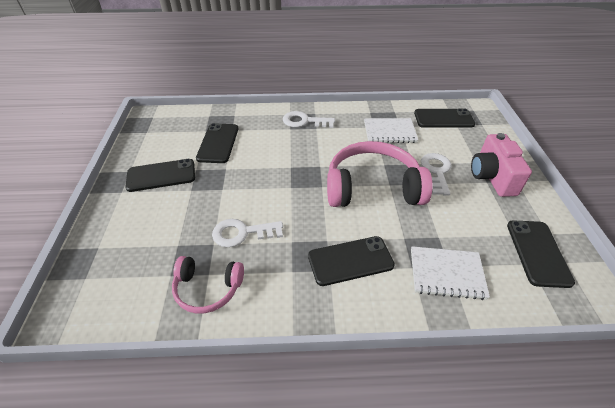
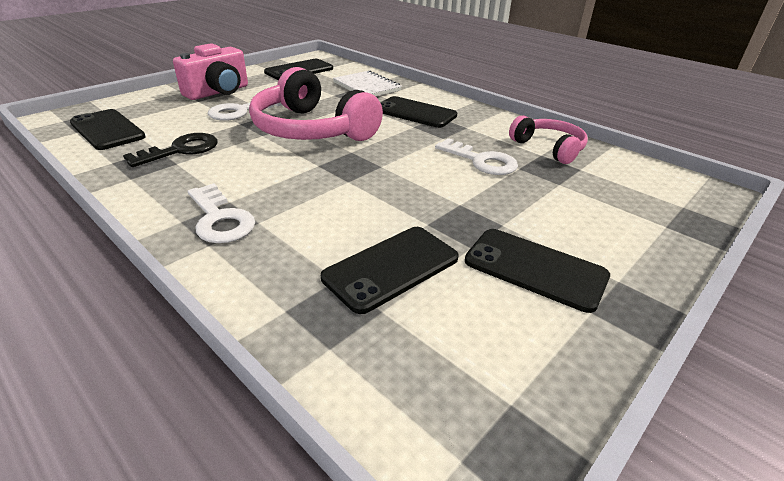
camera: 135 degrees left, 10 degrees down
(389, 132) = (181, 150): white notebook -> black key

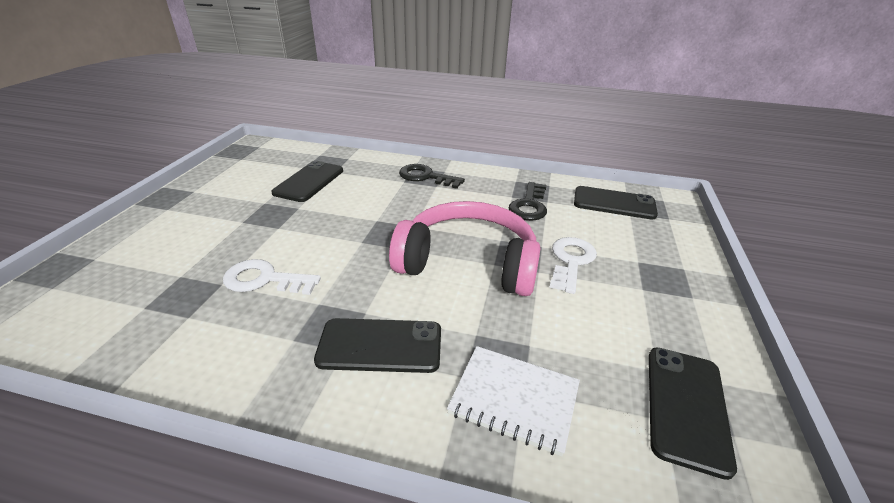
camera: 150 degrees right, 0 degrees up
(218, 92) = (654, 284): pink camera -> none
(220, 219) = (426, 177): white key -> black key
(535, 269) = (222, 201): black phone -> none
(548, 148) = (173, 334): pink headphones -> none

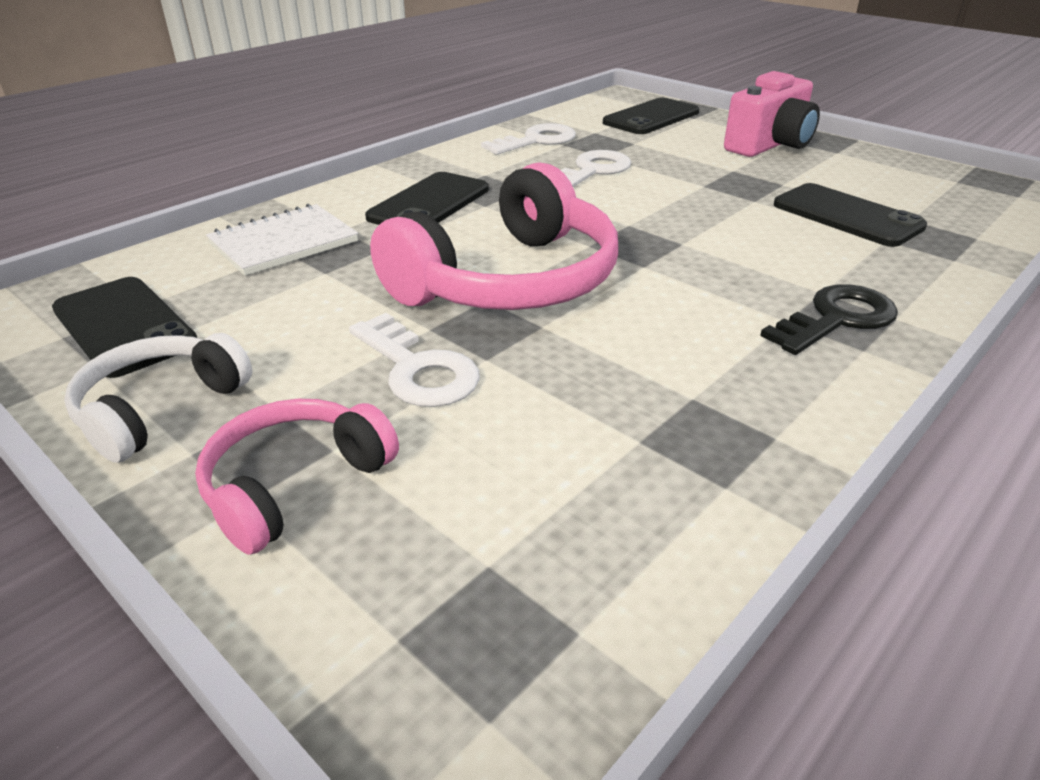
camera: 120 degrees right, 0 degrees up
(180, 338) = (536, 141): none -> white key
(181, 215) = (769, 145): none -> pink camera
(529, 205) = (637, 405): black key -> none
(614, 203) = (555, 563): black phone -> black phone (651, 117)
(662, 261) = (295, 484): none -> pink headphones
(695, 327) = (160, 408): none -> white headphones

